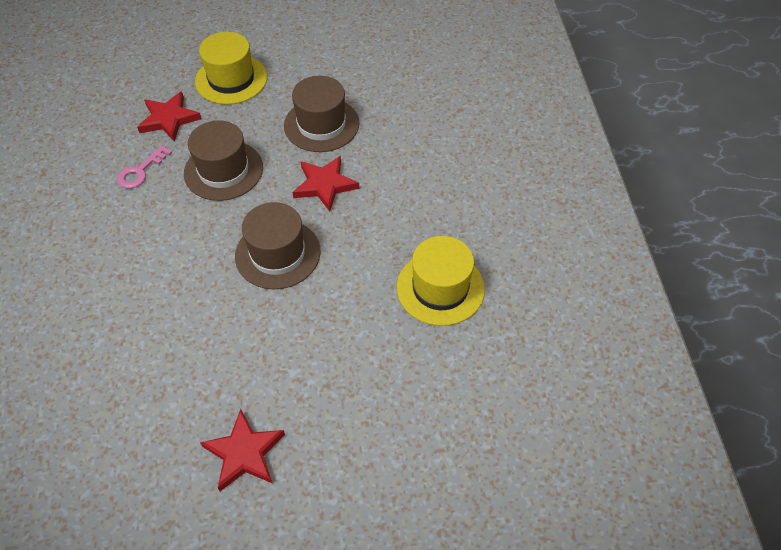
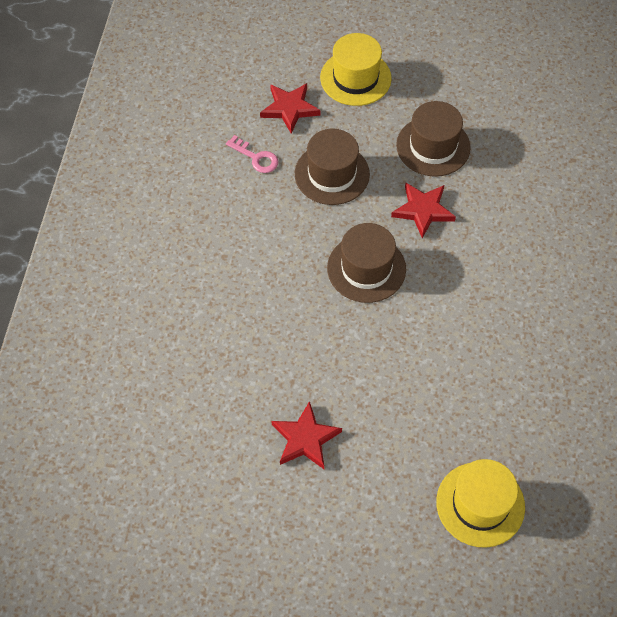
camera: 15 degrees right, 5 degrees up
(141, 171) = (256, 157): pink key -> pink key turned 105 degrees counterclockwise
(440, 288) = (507, 336): yellow hat -> yellow hat (480, 504)

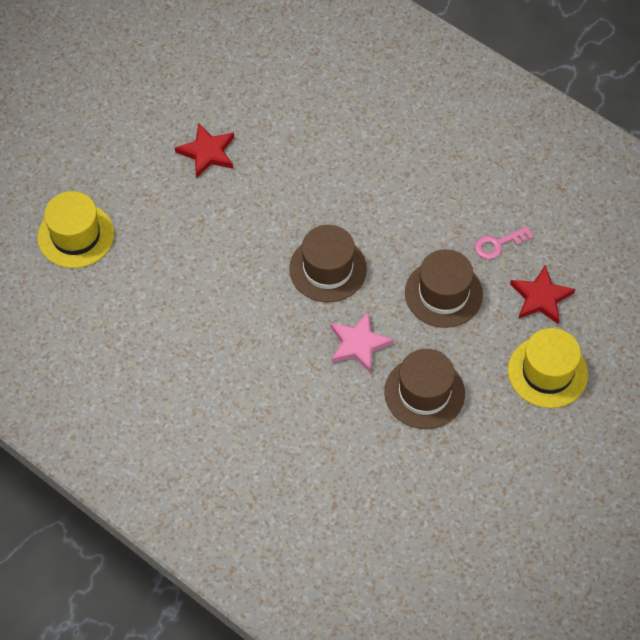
camera: 120 degrees right, 0 degrees up
(423, 210) = (358, 344): red star -> pink star

